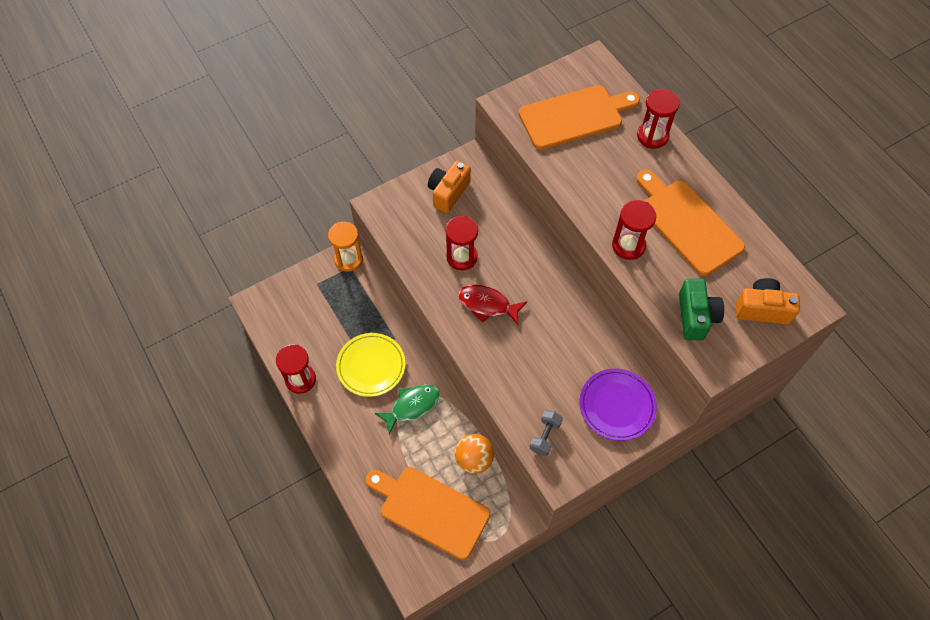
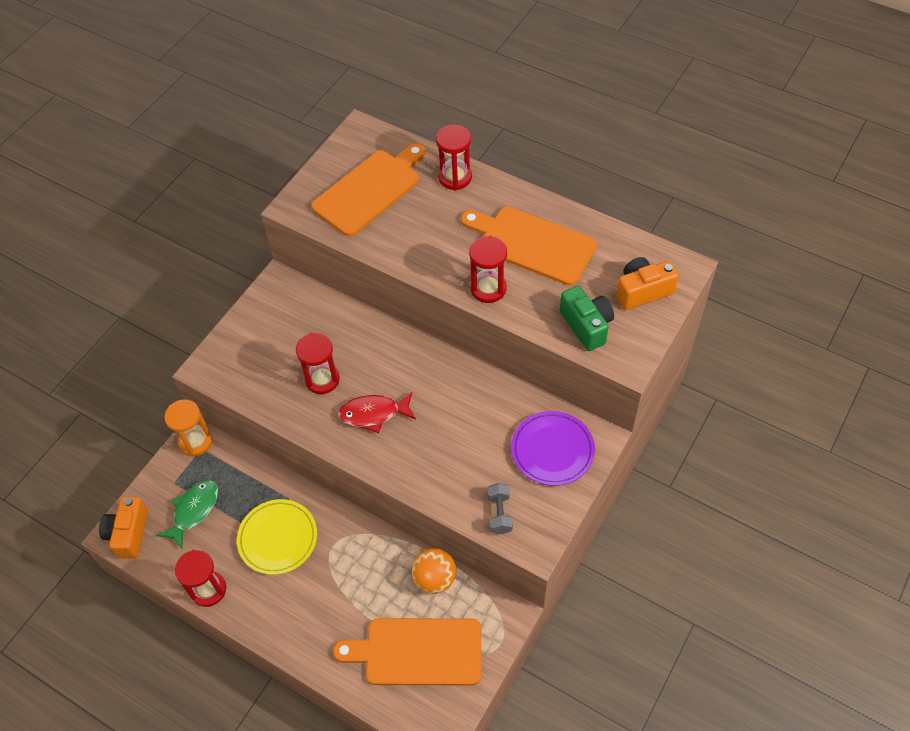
camera: 25 degrees left, 5 degrees down
(412, 406) = (343, 557): green fish -> green fish (194, 511)
(448, 192) = (274, 322): orange camera -> orange camera (129, 533)

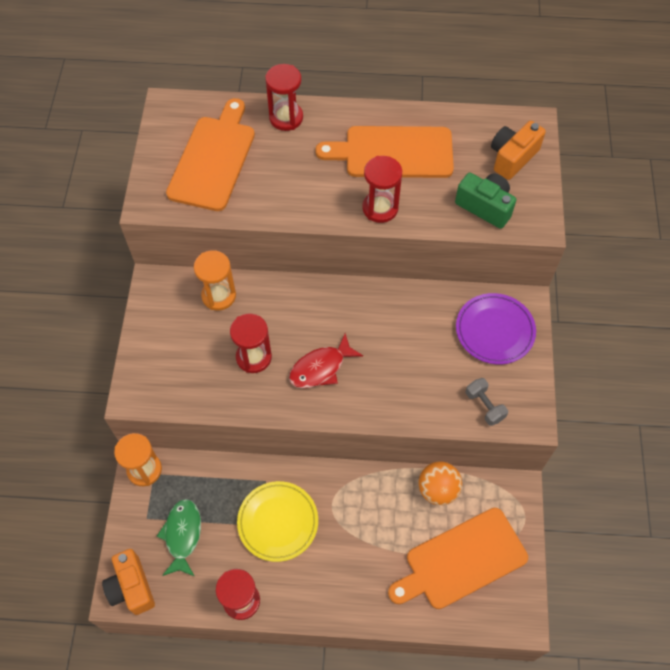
camera: 30 degrees left, 5 degrees up
(325, 314) = (219, 296): none -> orange hourglass

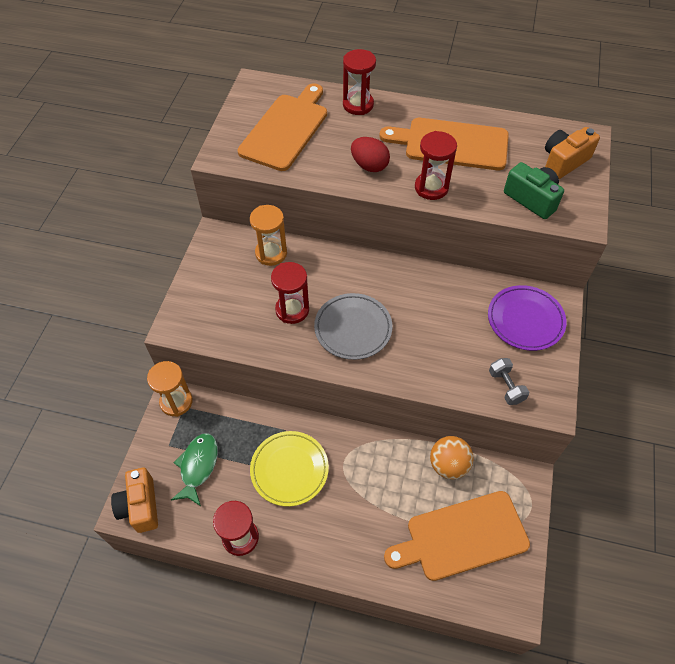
camera: 10 degrees right, 5 degrees down
(311, 191) = (369, 166): none -> red egg
(321, 368) = (353, 328): red fish -> grey plate

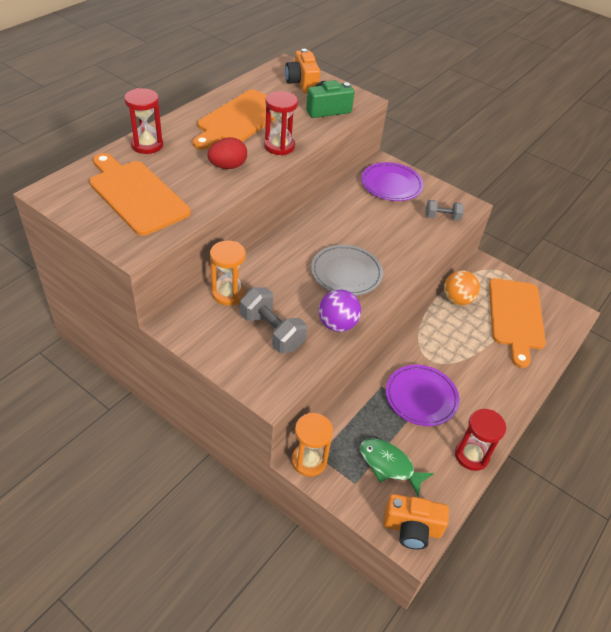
camera: 70 degrees left, 10 degrees down
(243, 301) = (272, 331): none -> grey dumbbell
(279, 345) = (337, 324): none -> purple ball
(289, 469) = (421, 397): yellow plate -> purple plate
(292, 310) = (303, 302): red hourglass -> none

